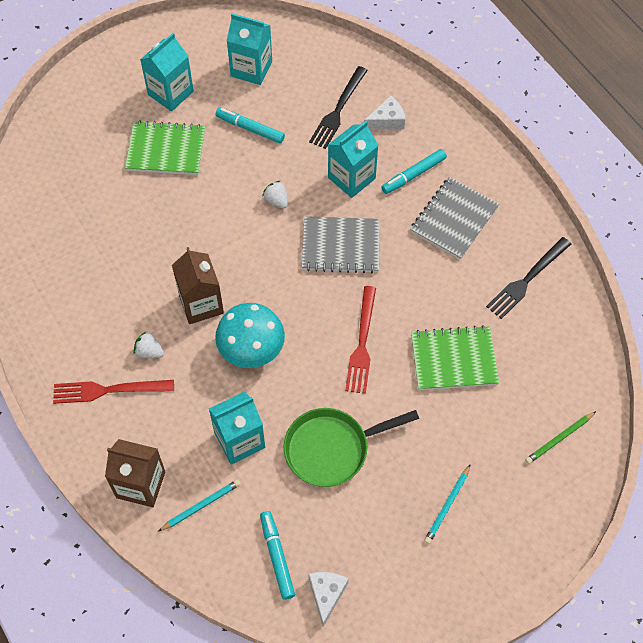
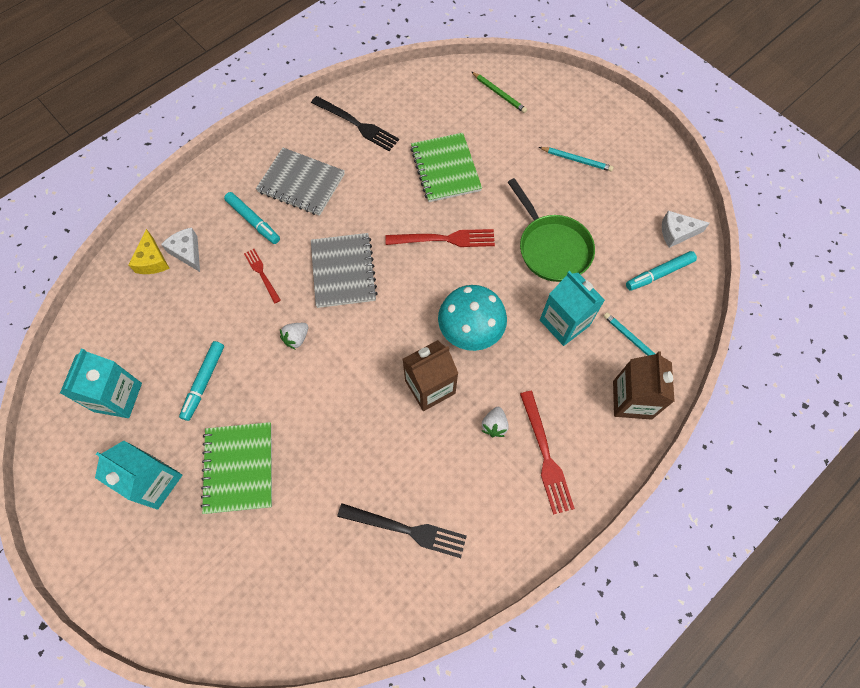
camera: 100 degrees left, 5 degrees up
(338, 110) = (175, 299): black fork -> black fork (407, 530)
(351, 178) = (261, 274): turquoise carton -> red fork
(383, 94) = (152, 260): none -> yellow cheese

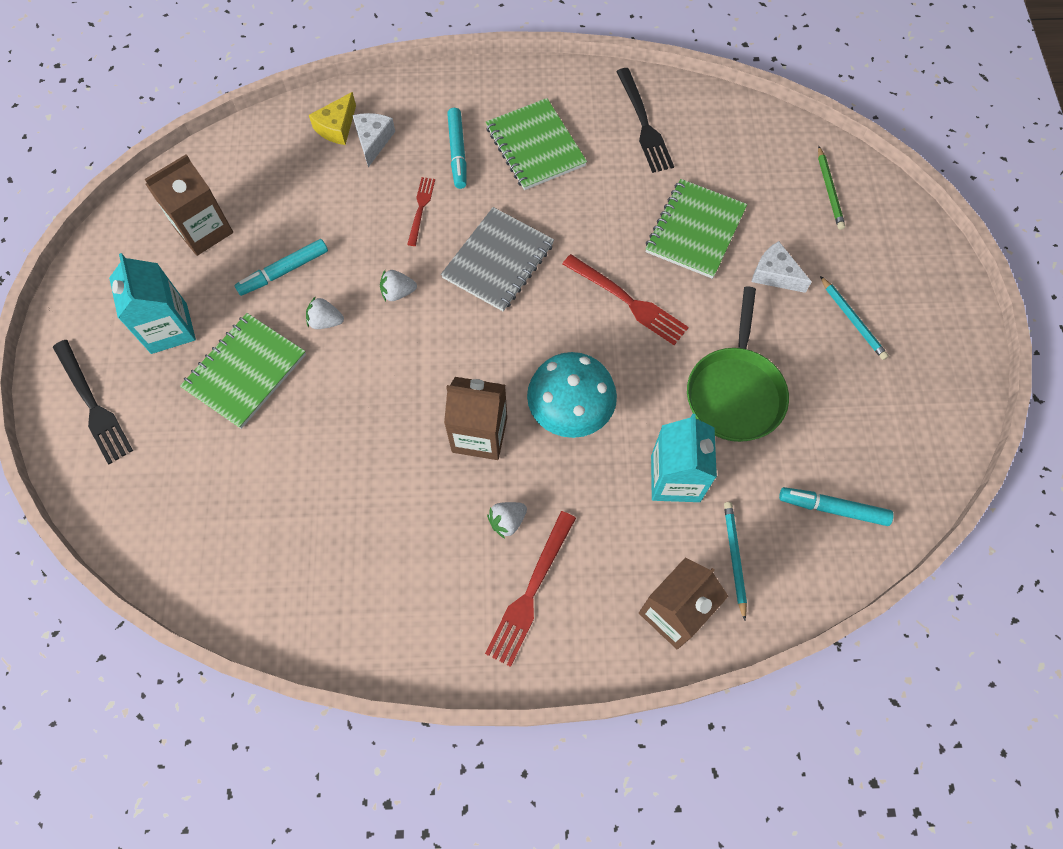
camera: 40 degrees right, 0 degrees up
(118, 397) = (204, 230): turquoise carton -> brown carton
(264, 393) = (326, 321): none -> white strawberry
(301, 183) = (535, 146): grey notebook -> green notebook
(407, 530) = (336, 549): black fork -> black fork (93, 405)
(677, 233) = (898, 481): white cheese -> white cheese (775, 274)

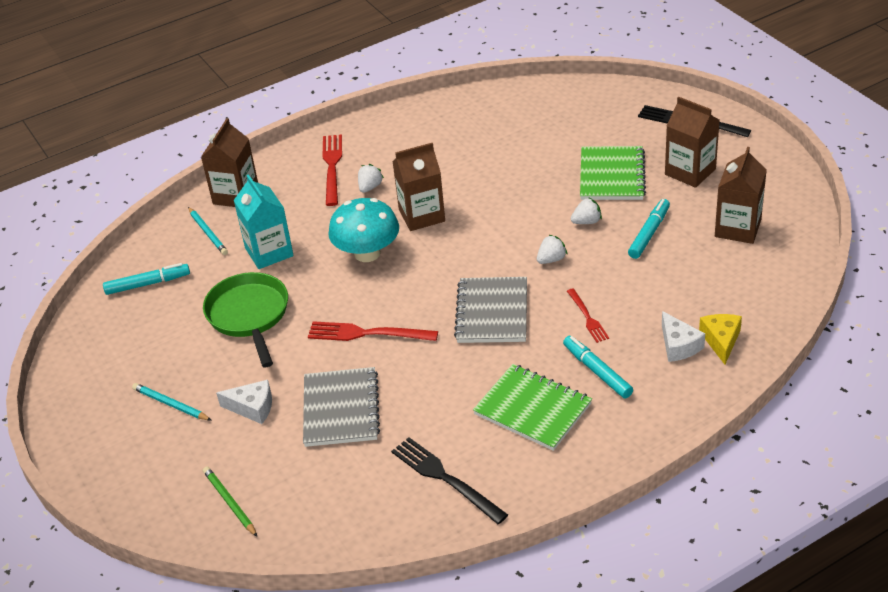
camera: 155 degrees right, 25 degrees down
(169, 328) = (690, 172): turquoise carton -> brown carton
(695, 230) = (341, 409): green notebook -> grey notebook

